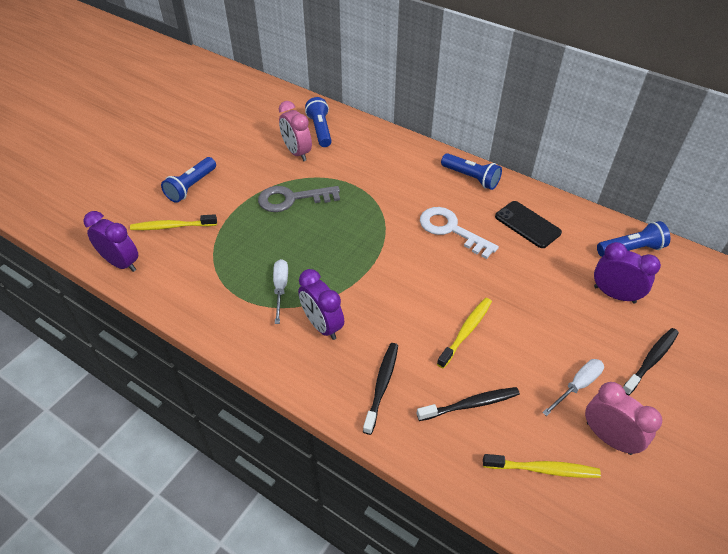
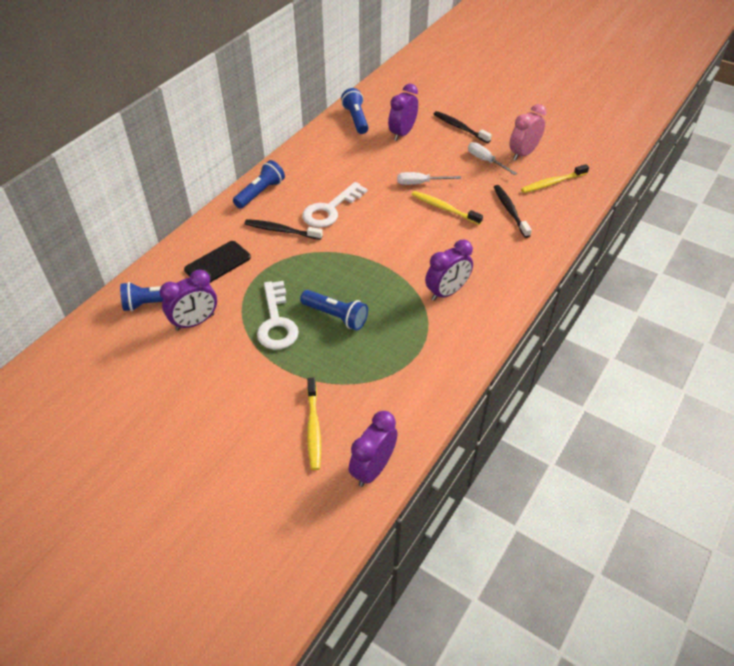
camera: 90 degrees left, 0 degrees up
(191, 187) = (243, 419): blue flashlight -> blue flashlight (336, 316)
(280, 288) = (405, 323): white screwdriver -> white screwdriver (420, 183)
(292, 199) = (276, 322): grey key -> white key
(297, 152) = (195, 322): pink clock -> purple clock
(382, 385) = (502, 256): black toothbrush -> black toothbrush (281, 230)
(527, 225) = (326, 166): black phone -> black phone (218, 263)
(543, 469) = (552, 183): yellow toothbrush -> yellow toothbrush turned 120 degrees counterclockwise

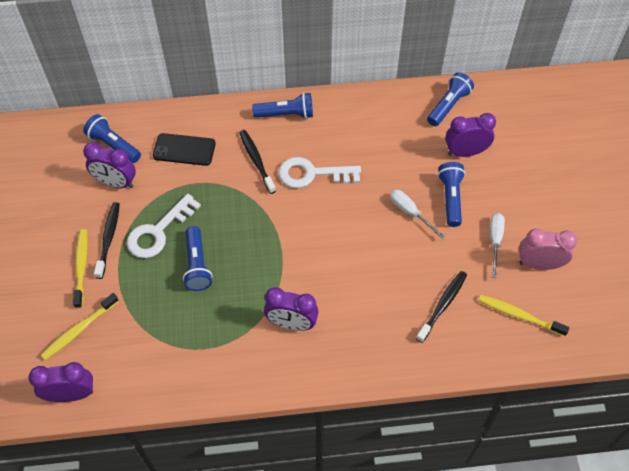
camera: 50 degrees right, 10 degrees up
(430, 160) = (450, 198): none -> blue flashlight
(444, 208) = (394, 252): yellow toothbrush -> yellow toothbrush (81, 267)
(460, 127) = (523, 189): black toothbrush -> black toothbrush (108, 239)

